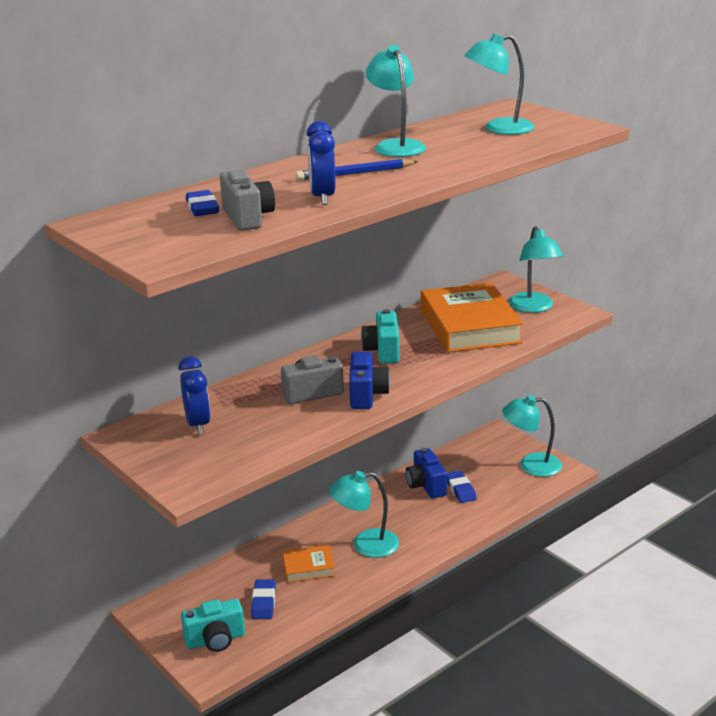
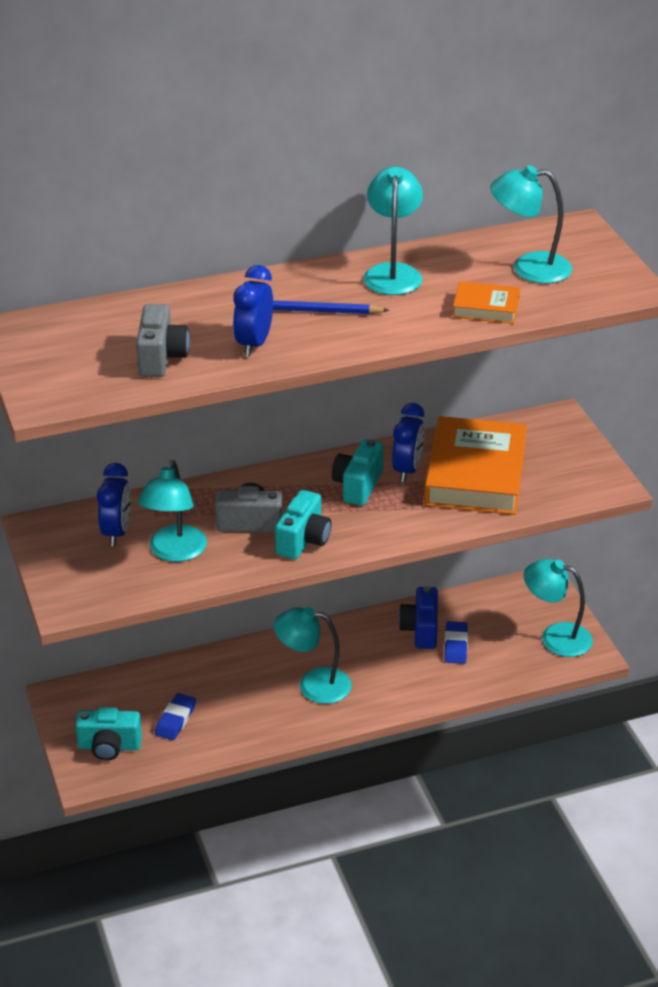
camera: 20 degrees right, 10 degrees up
(202, 208) = (129, 331): blue eraser -> none
(308, 567) = (240, 693): orange book -> orange book (486, 308)
(367, 395) = (303, 540): blue camera -> turquoise camera
(414, 334) = (407, 470): none -> blue clock
(533, 307) = (567, 466): turquoise lamp -> turquoise lamp (174, 552)

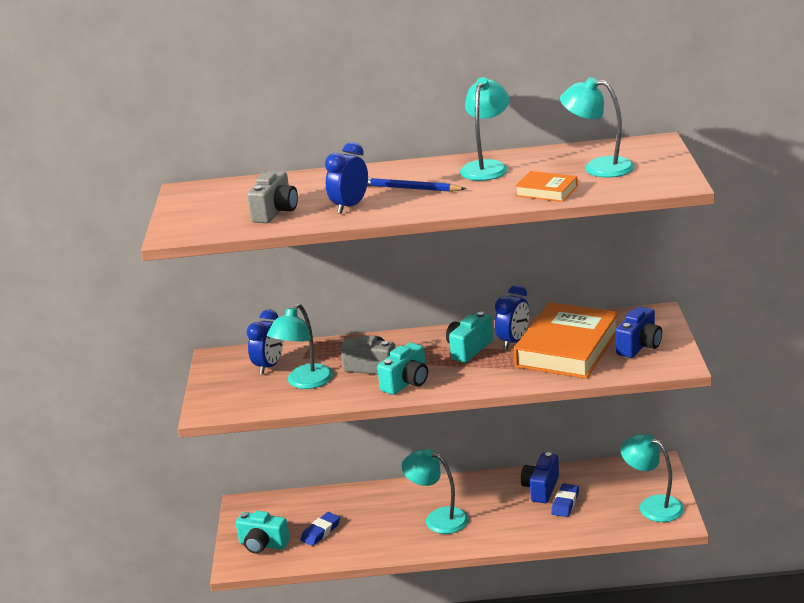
camera: 20 degrees right, 10 degrees down
(557, 464) = (639, 346): none -> blue camera

